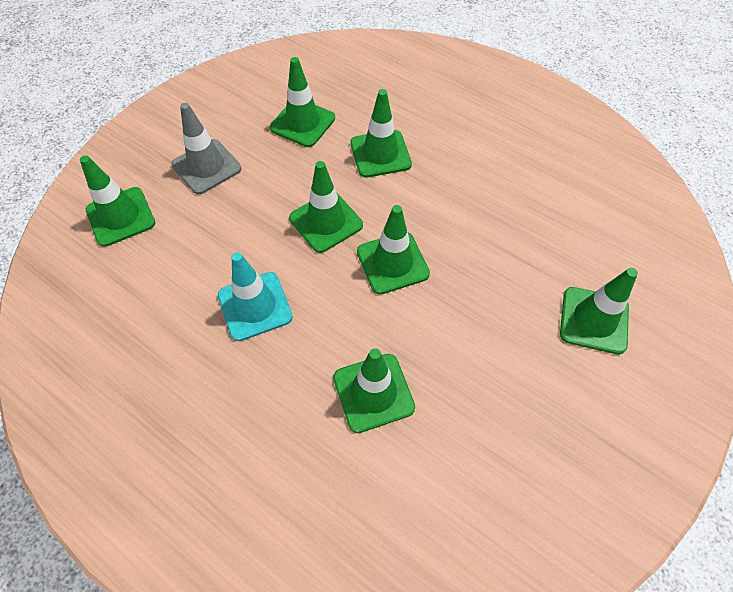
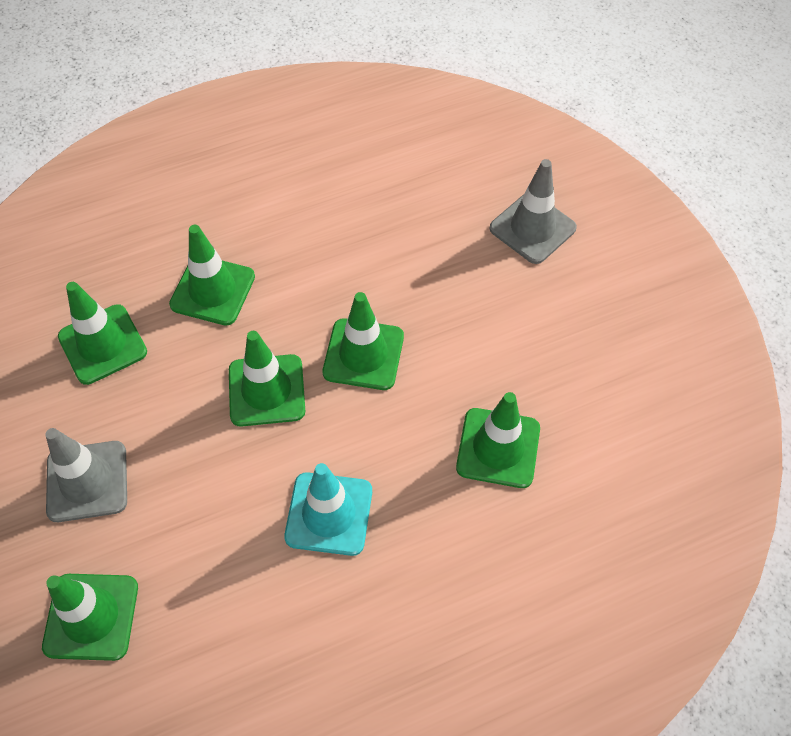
camera: 60 degrees left, 0 degrees up
(594, 320) = (532, 228): green traffic cone -> grey traffic cone

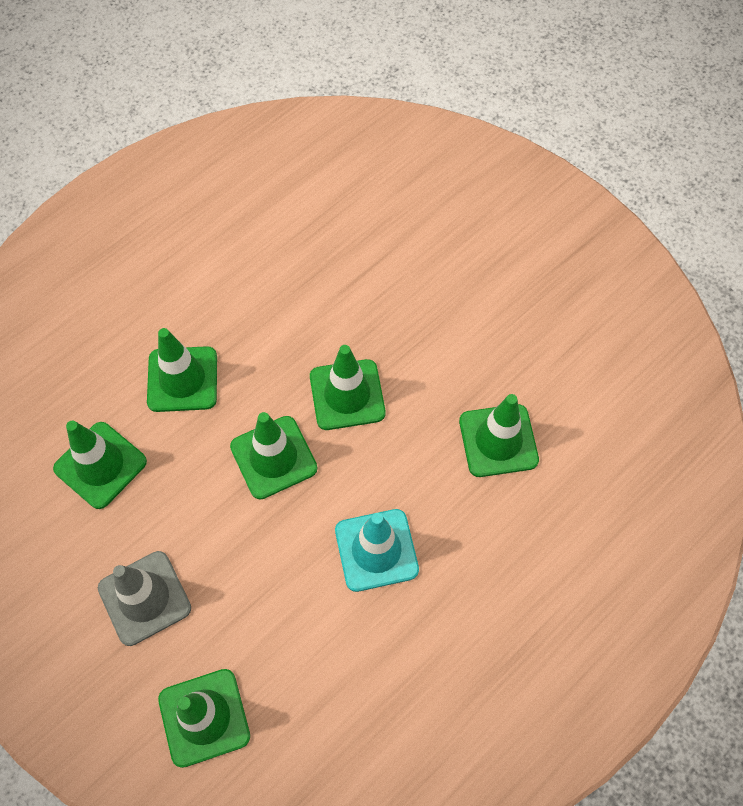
camera: 20 degrees left, 5 degrees up
(532, 228) = (450, 228): grey traffic cone -> none

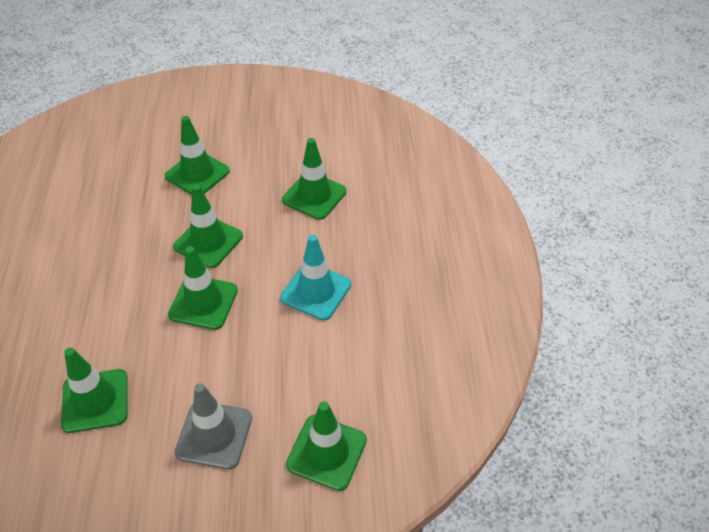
camera: 50 degrees left, 15 degrees down
(182, 379) = (95, 315): green traffic cone -> green traffic cone (197, 174)

